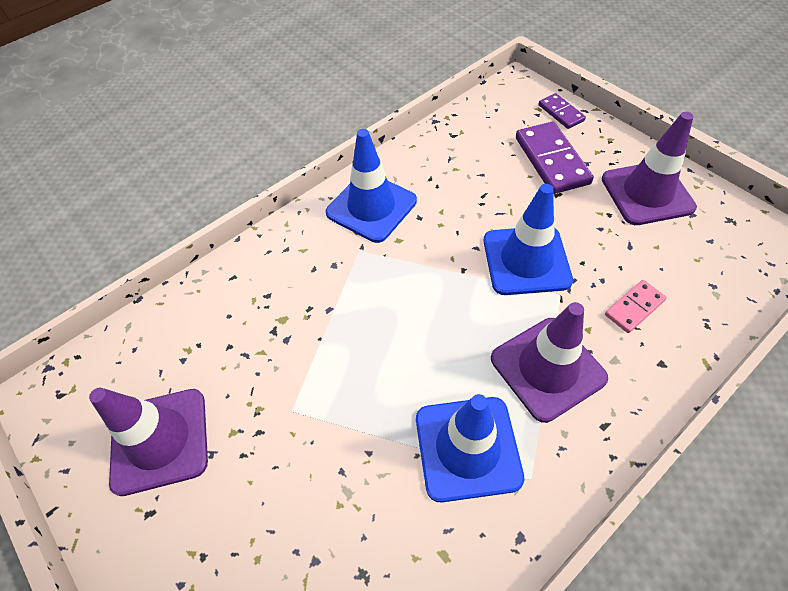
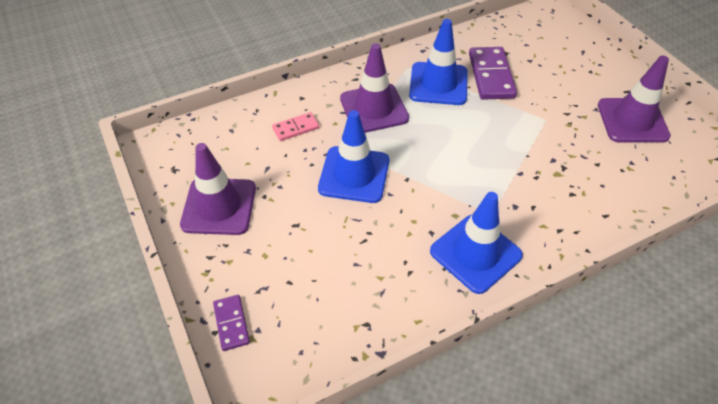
camera: 170 degrees left, 5 degrees down
(551, 160) = (280, 262): purple domino -> purple domino (491, 76)

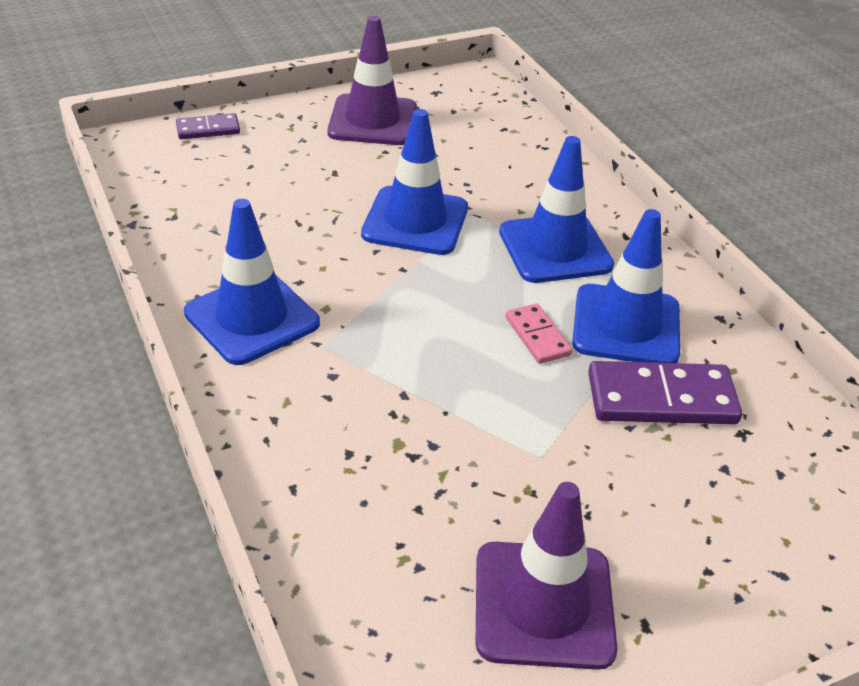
camera: 90 degrees right, 10 degrees down
(296, 128) = (508, 177): pink domino -> pink domino (537, 336)
(374, 108) = (555, 249): purple traffic cone -> blue traffic cone

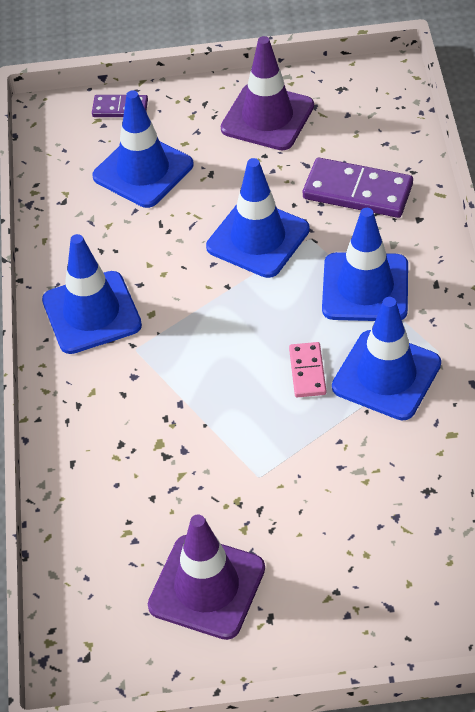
camera: 25 degrees right, 10 degrees up
(257, 178) = (143, 171): none -> blue traffic cone
(661, 398) = (379, 447): purple domino -> purple domino (357, 191)

